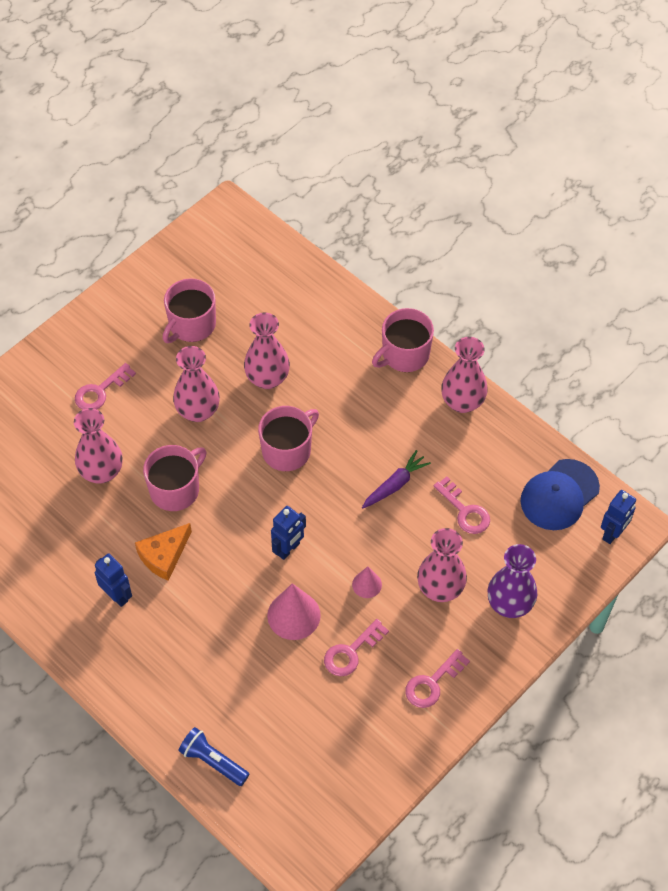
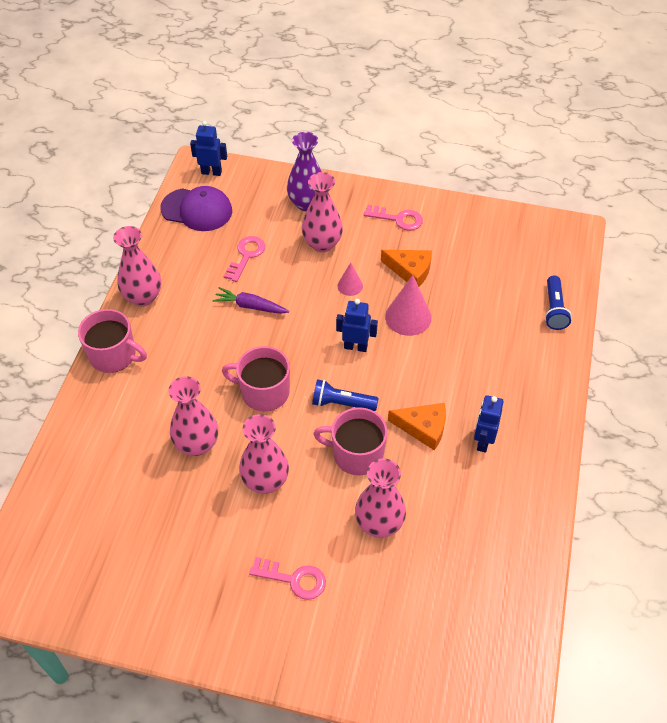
camera: 120 degrees left, 5 degrees down
(191, 325) = (169, 542): pink mug -> none
(234, 504) = (341, 403): none -> blue flashlight
(351, 652) = (410, 271): pink key -> orange cheese
(559, 495) = (197, 210): blue cap -> purple cap

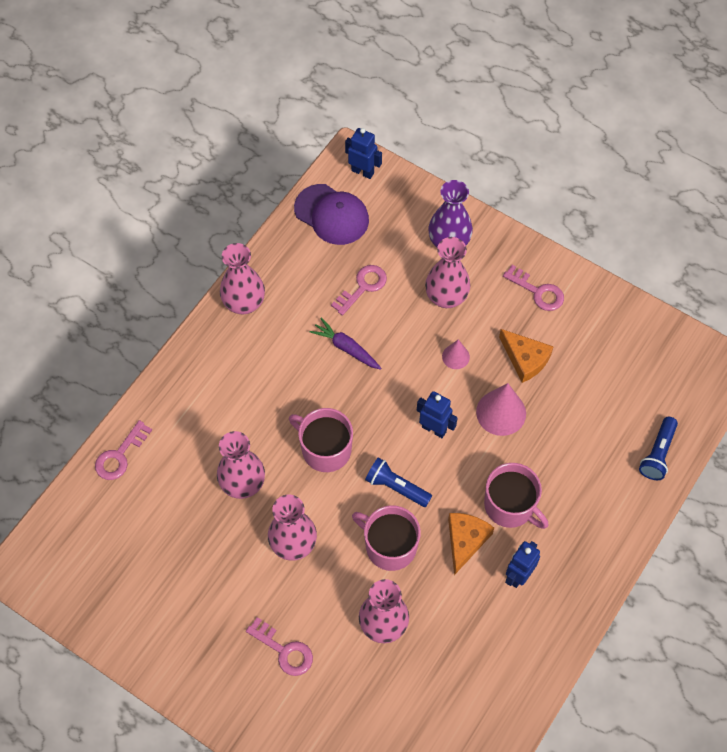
camera: 20 degrees right, 10 degrees up
(67, 457) = (120, 455): none -> pink key
(114, 355) = (195, 360): pink mug -> pink mug (510, 505)
(423, 428) = (465, 541): orange cheese -> orange cheese turned 105 degrees counterclockwise

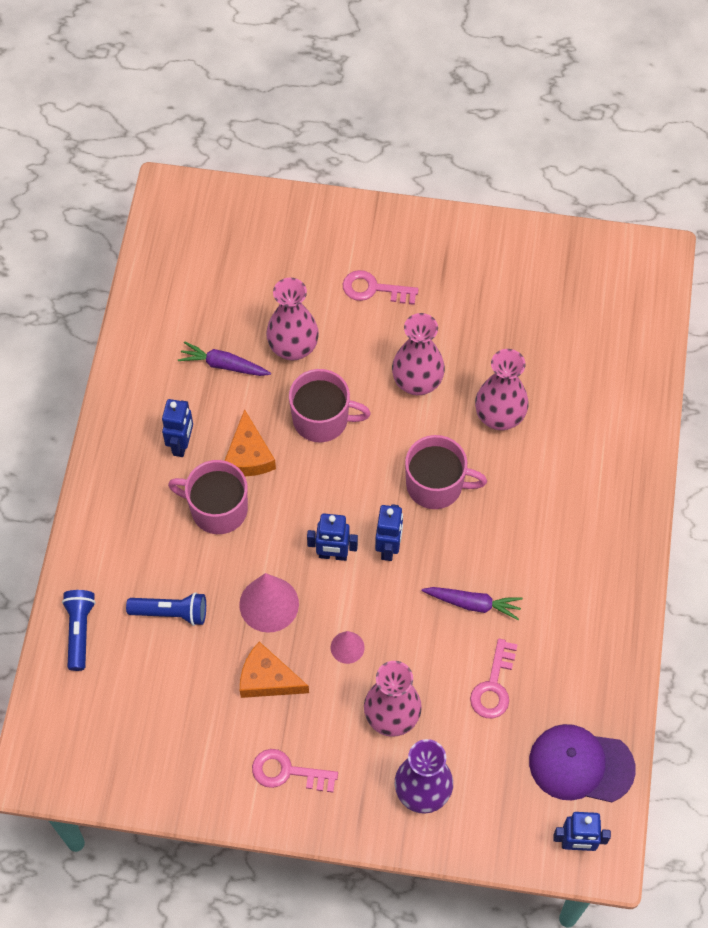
camera: 155 degrees right, 0 degrees up
(120, 455) = (637, 391): pink key -> none
(244, 303) = (615, 606): pink vase -> none
(388, 416) = (388, 548): none -> blue robot
(396, 487) = (343, 478): blue flashlight -> blue flashlight (171, 612)
(452, 635) = (223, 365): none -> purple carrot

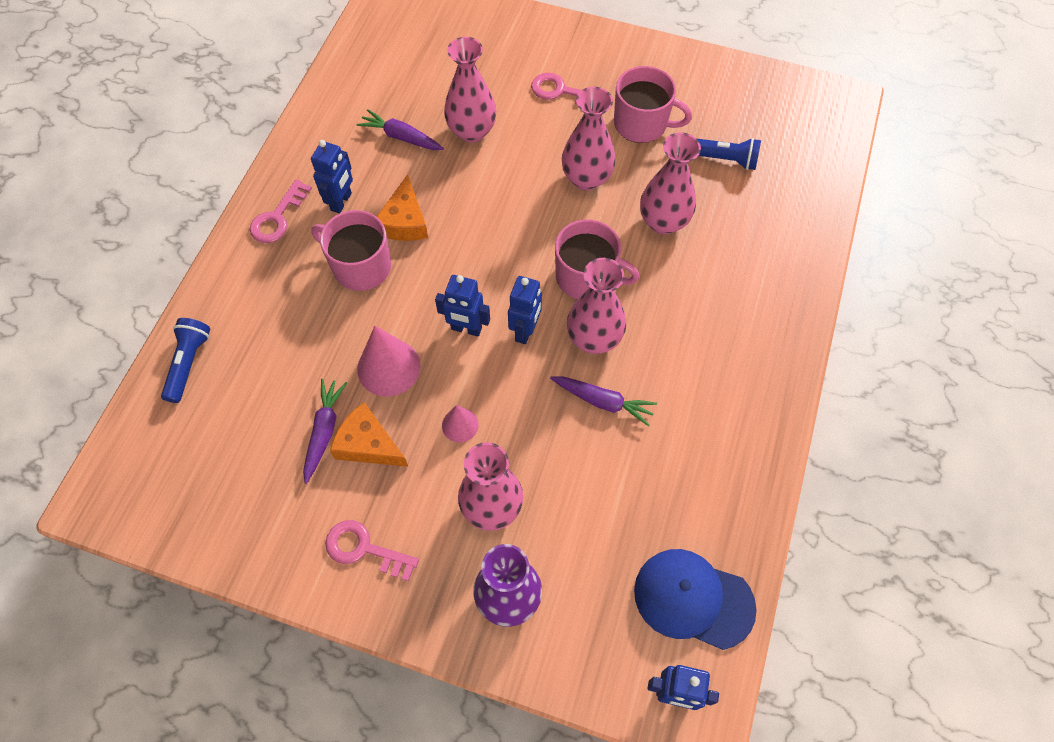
camera: 10 degrees right, 0 degrees up
(171, 612) = (287, 360): blue flashlight -> blue flashlight (723, 159)
(224, 674) = (324, 431): none -> purple carrot
(322, 419) = (485, 198): pink mug -> pink mug (641, 124)
(454, 545) = (594, 338): none -> pink vase
(493, 686) = (609, 492): pink key -> pink key (278, 217)
(581, 765) = (693, 599): purple cap -> blue cap

